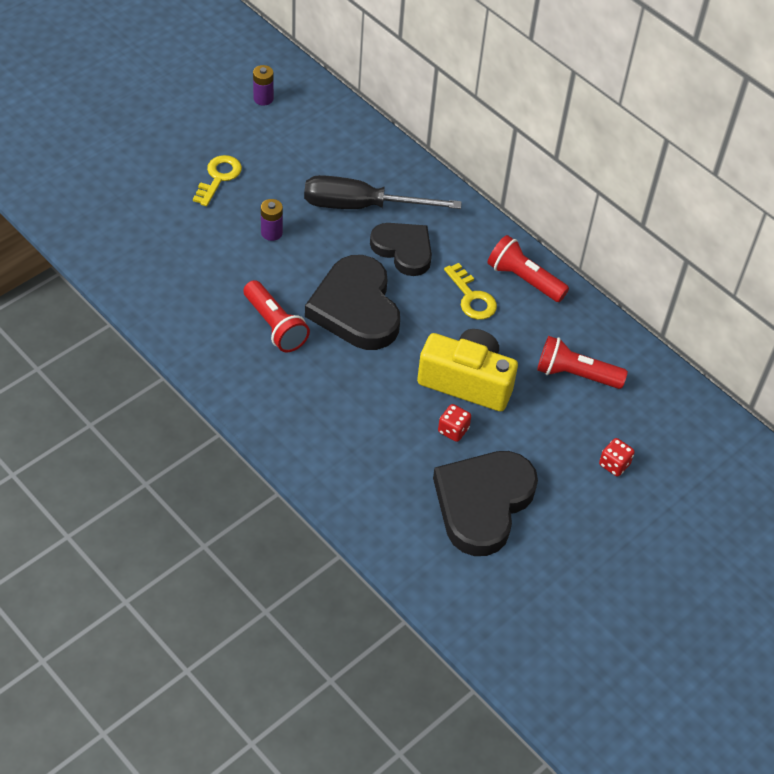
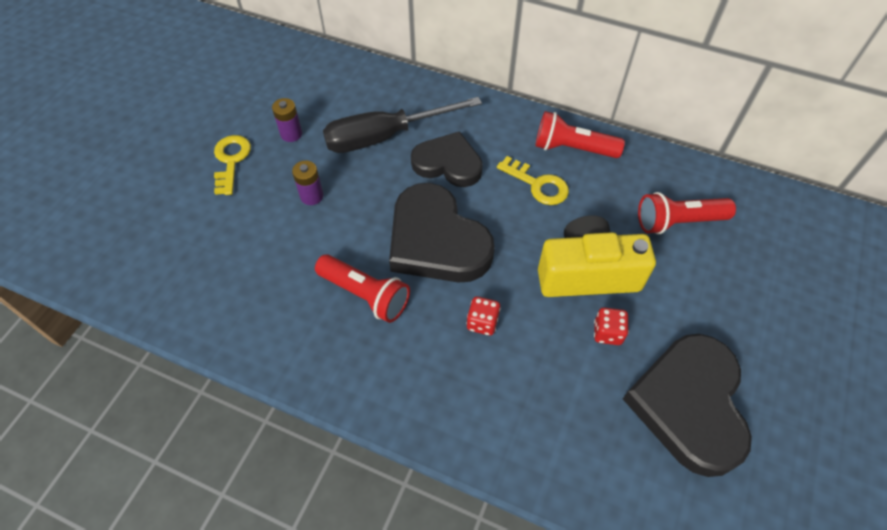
camera: 20 degrees left, 5 degrees up
(263, 98) = (239, 71): purple battery -> purple battery (291, 134)
(614, 464) = (775, 299): red dice -> red dice (482, 322)

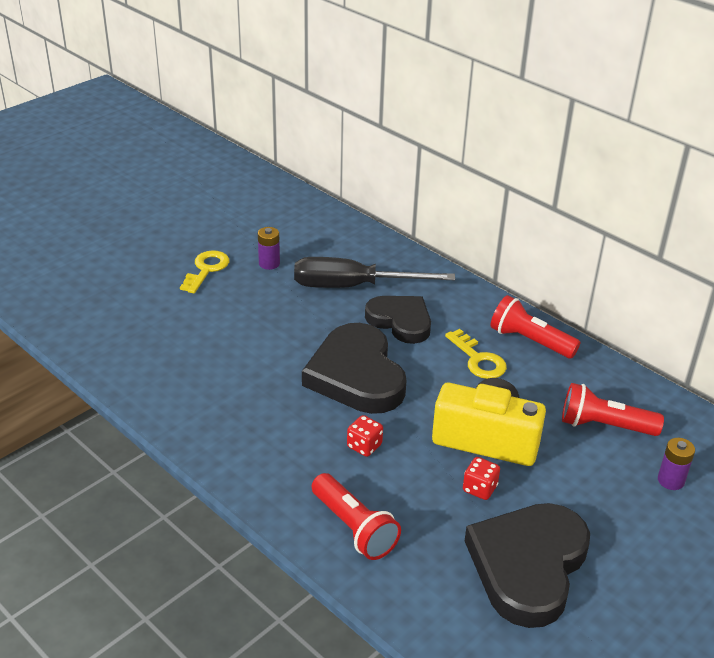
camera: 20 degrees right, 20 degrees down
(312, 196) = (262, 313): purple battery -> purple battery (670, 480)
(365, 294) = (270, 396): red flashlight -> red flashlight (354, 528)

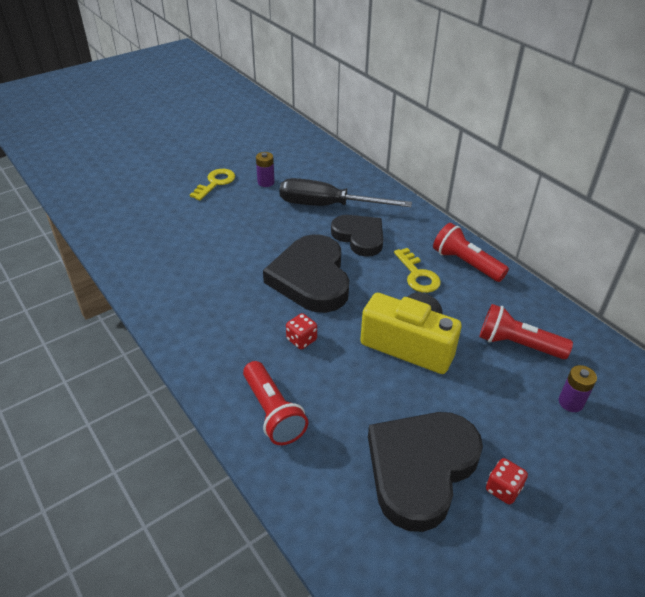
camera: 10 degrees right, 5 degrees up
(479, 488) = (392, 389): red dice -> red dice (503, 489)

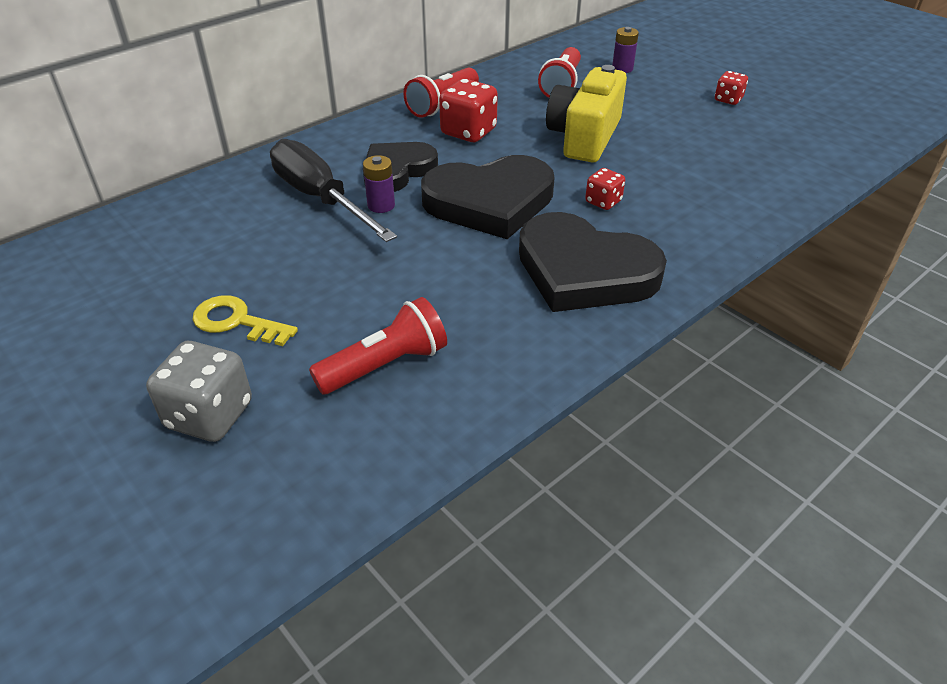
camera: 95 degrees left, 0 degrees up
(152, 180) = (209, 415): none -> grey dice
(266, 182) = (244, 262): purple battery -> purple battery (381, 205)
(273, 412) = (717, 212): red flashlight -> red flashlight (385, 365)
(328, 206) = (320, 198): black screwdriver -> black screwdriver turned 135 degrees clockwise
(417, 275) = (468, 132): yellow key -> red dice
(420, 468) = (732, 132): black heart -> black heart (584, 271)

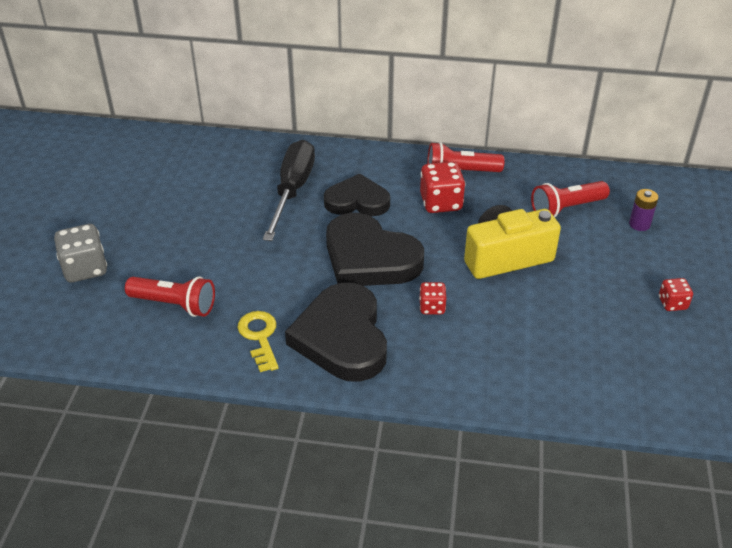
camera: 50 degrees right, 0 degrees up
(237, 321) = (156, 232): yellow key -> yellow key (260, 337)
(381, 205) = (313, 217): purple battery -> none

